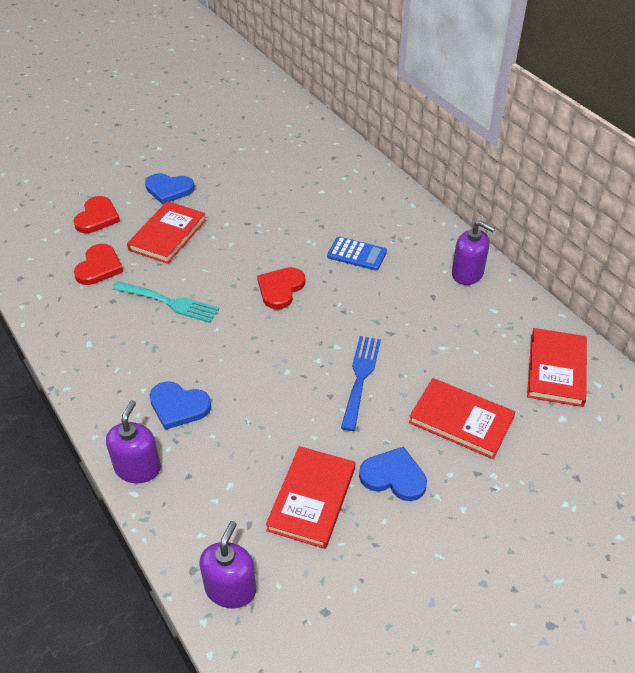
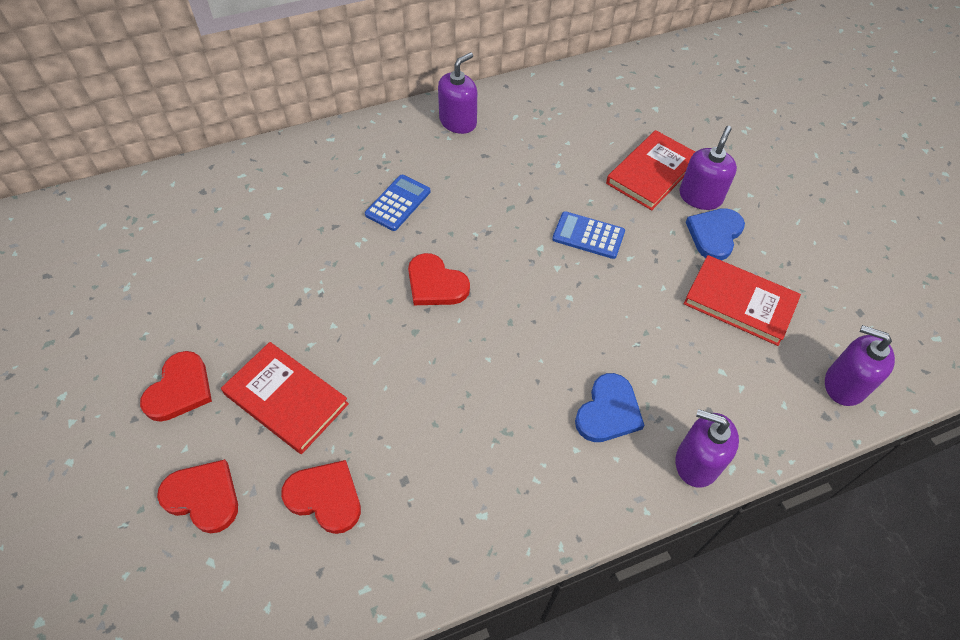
camera: 80 degrees left, 10 degrees up
(169, 189) = (180, 389): blue heart -> red heart
(170, 302) = (427, 407): turquoise fork -> none
(360, 377) = (588, 236): blue fork -> blue calculator
(442, 463) = (700, 197): none -> purple soap dispenser
(556, 369) = (599, 96): red book -> none

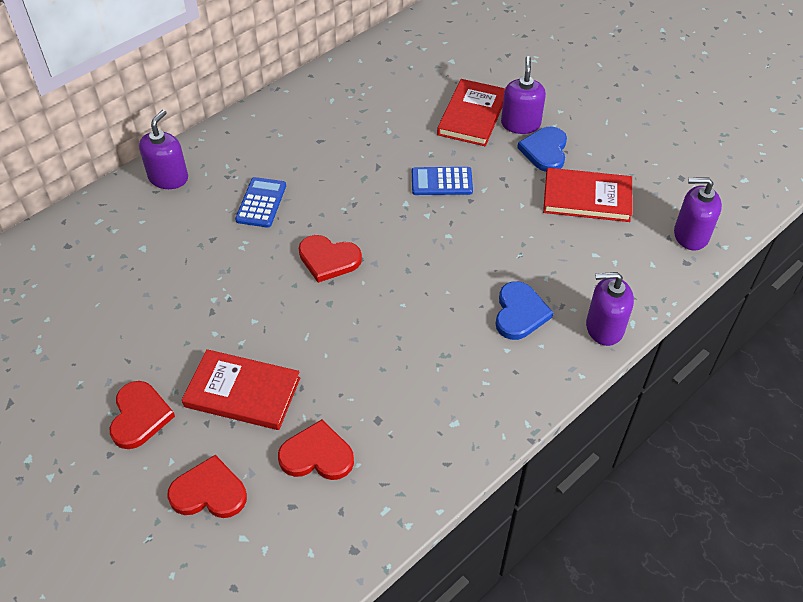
camera: 20 degrees left, 5 degrees down
(458, 122) = (282, 118): purple soap dispenser -> purple soap dispenser (168, 178)

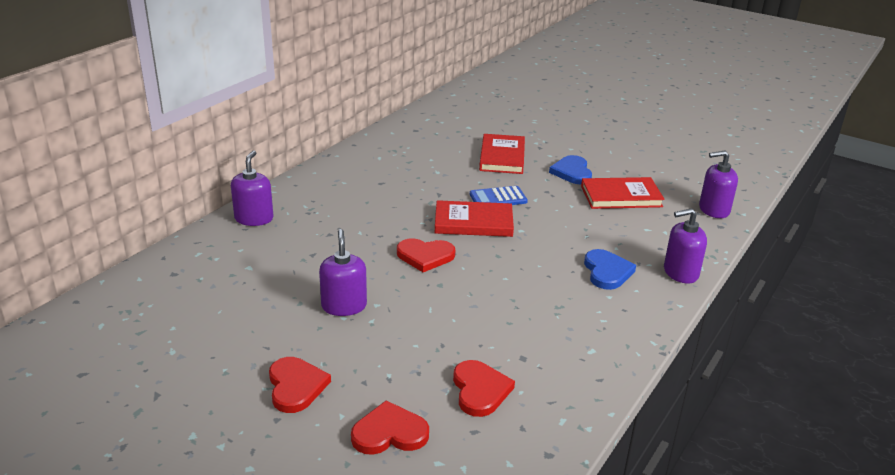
camera: 15 degrees left, 20 degrees down
(242, 392) = (389, 355): red book -> red book (473, 222)
(261, 203) = (347, 226): blue calculator -> none
(317, 455) = (480, 390): red heart -> red heart turned 90 degrees clockwise
(520, 124) = (544, 158): purple soap dispenser -> purple soap dispenser (344, 306)

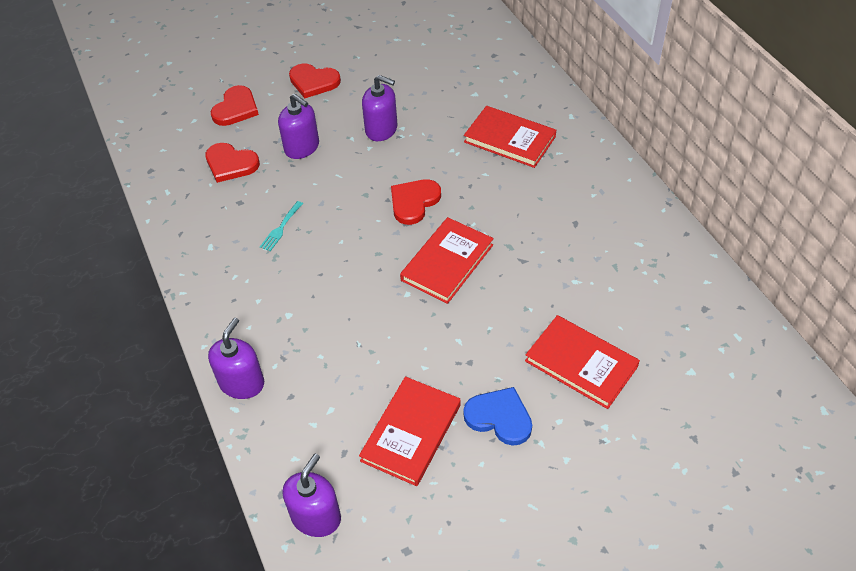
camera: 125 degrees right, 20 degrees up
(254, 218) = (554, 114): purple soap dispenser -> purple soap dispenser (302, 147)
(305, 232) = (509, 139): none -> red book
(498, 198) = (482, 307): blue calculator -> none
(526, 317) = (281, 228): none -> turquoise fork
(607, 272) = (291, 322): blue heart -> none

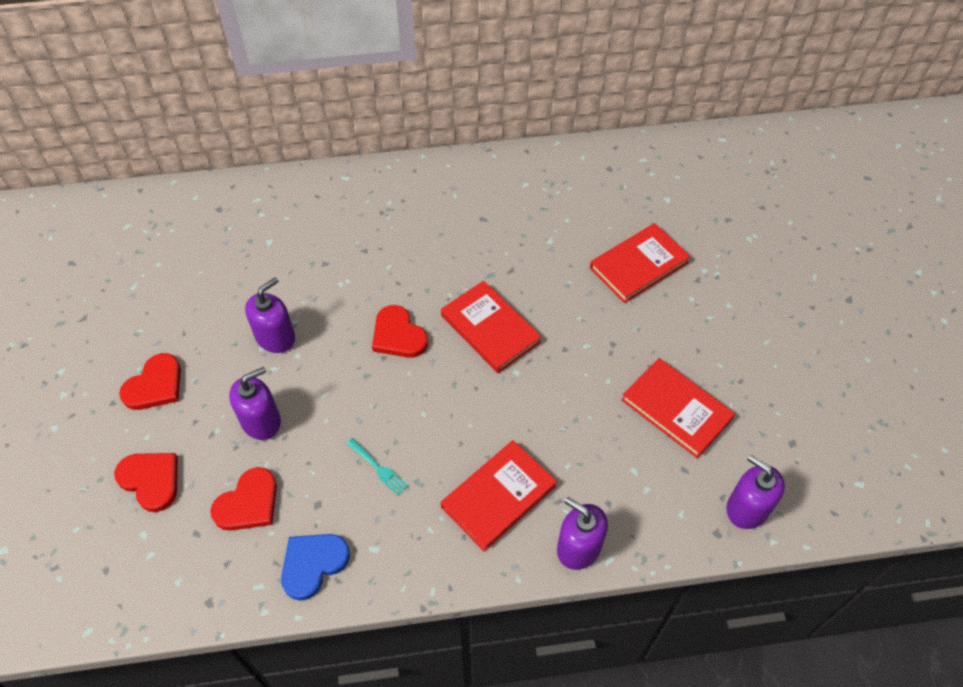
camera: 75 degrees left, 5 degrees up
(499, 417) = (677, 338): blue heart -> blue heart (313, 564)
(509, 139) = (351, 233): red book -> red book (498, 496)

